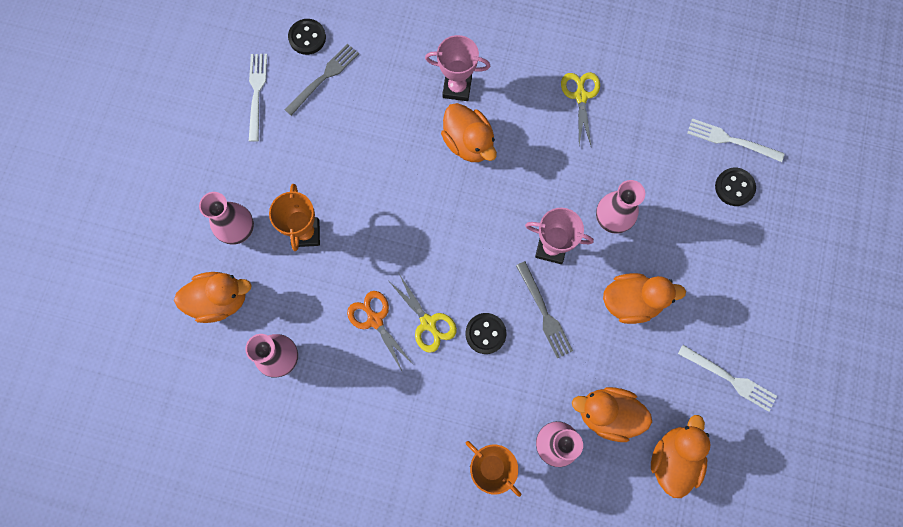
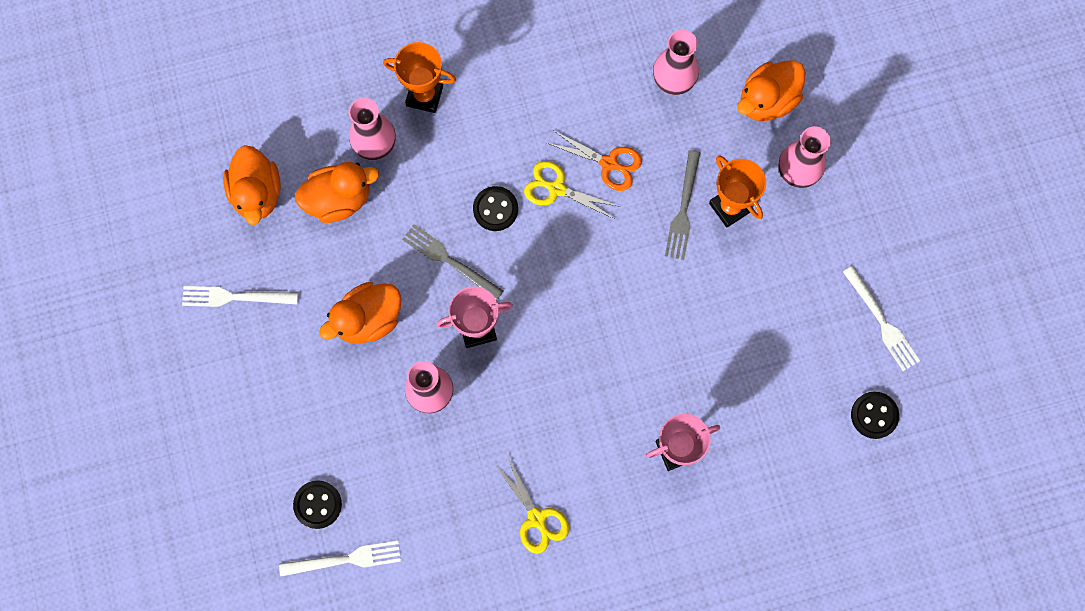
camera: 150 degrees right, 0 degrees up
(324, 77) = (824, 380): grey fork -> grey fork (683, 209)
(468, 143) = (626, 394): orange duck -> none

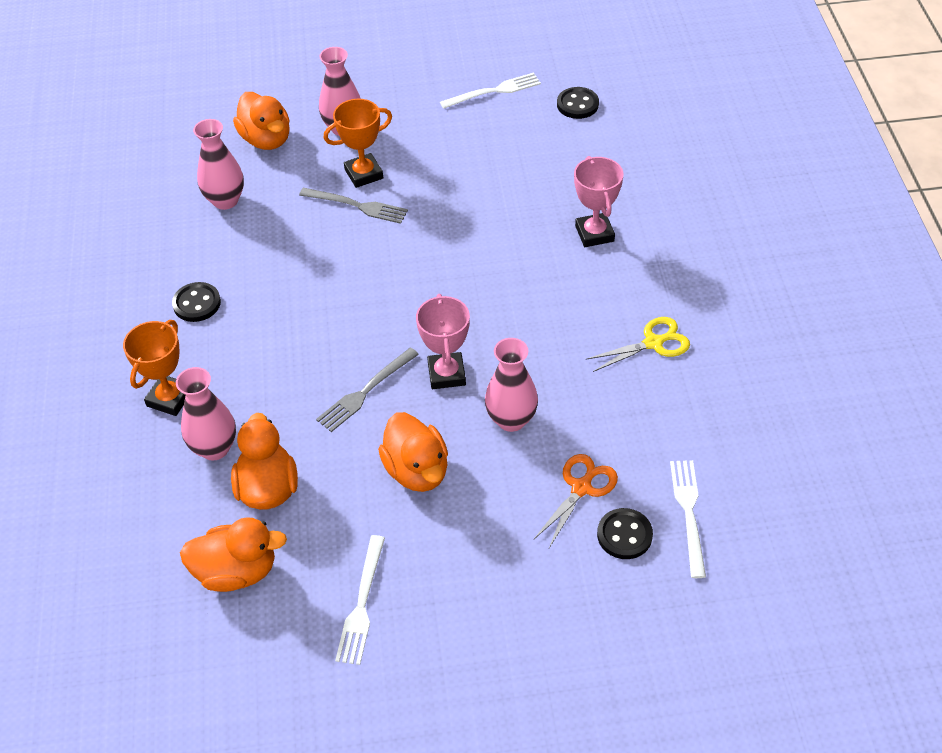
camera: 80 degrees left, 25 degrees down
(495, 209) = (318, 348): black button -> black button (197, 303)
(557, 189) = (310, 297): yellow scissors -> none
(609, 163) = (294, 255): orange scissors -> orange scissors (581, 488)

